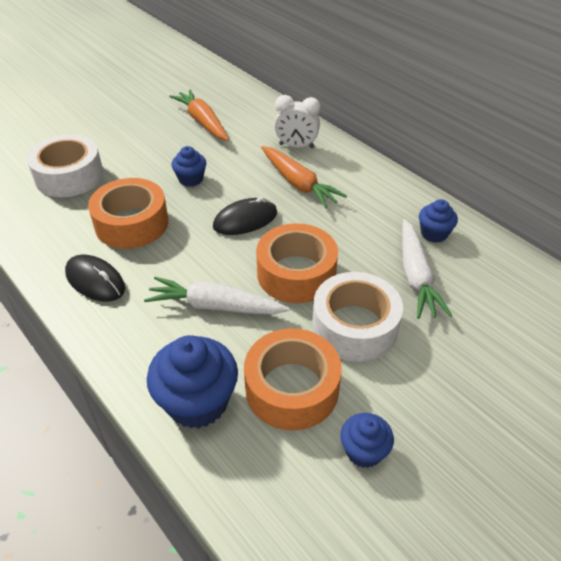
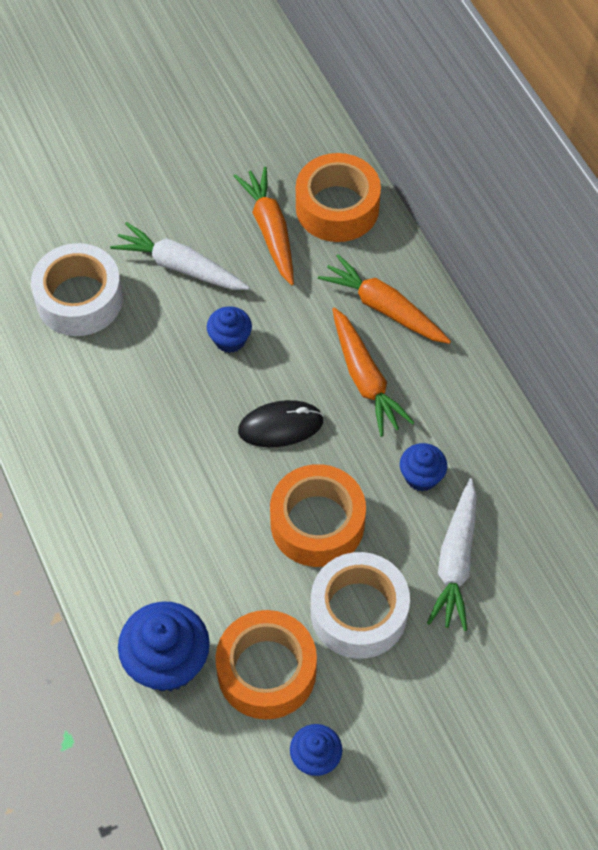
camera: 15 degrees right, 15 degrees up
(95, 281) = (88, 479): black mouse -> none
(132, 223) = (143, 400): orange tape -> orange tape (337, 207)
(215, 306) = (214, 547): white carrot -> white carrot (180, 267)
(296, 146) = (384, 308): white clock -> orange carrot
(434, 233) = (505, 503): blue cupcake -> blue cupcake (421, 476)

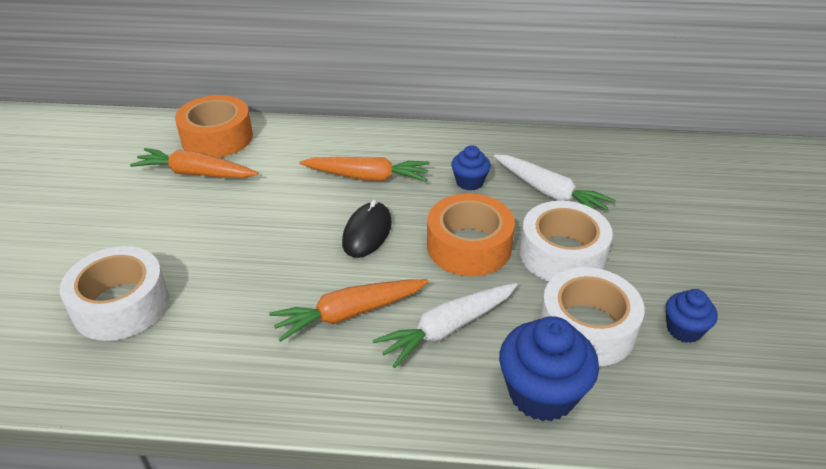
camera: 60 degrees left, 20 degrees down
(180, 267) = (167, 231): white carrot -> white carrot (448, 328)
(230, 339) = (264, 229): blue cupcake -> none
(266, 671) = (587, 328): orange tape -> white tape
(384, 308) = (320, 148): orange carrot -> orange carrot (349, 313)

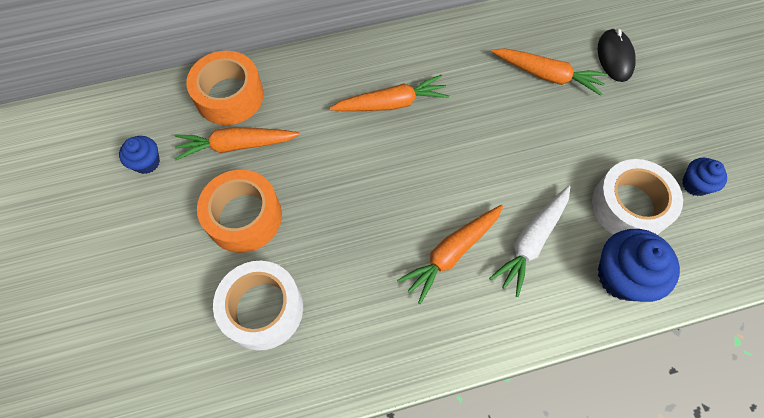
camera: 20 degrees left, 25 degrees up
(367, 232) = (423, 166): black mouse -> black mouse (615, 57)
(469, 182) = (479, 83): blue cupcake -> blue cupcake (147, 162)
(469, 246) = (510, 154): orange tape -> orange tape (244, 217)
(549, 192) = (547, 75): white carrot -> orange carrot
(562, 254) = (583, 139): white tape -> none

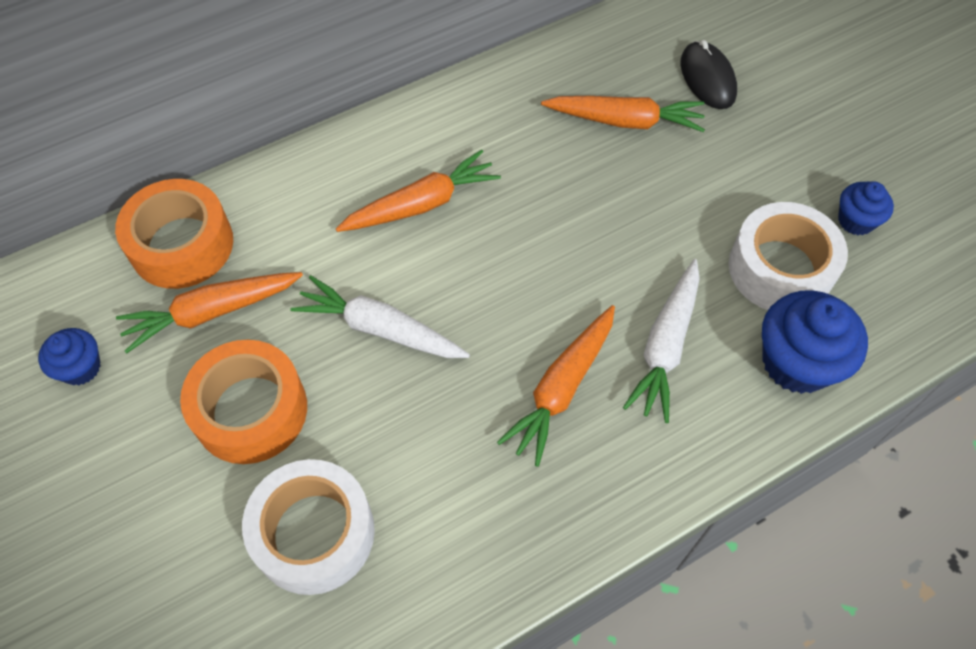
camera: 15 degrees left, 5 degrees down
(341, 182) = (380, 329): none -> white carrot

